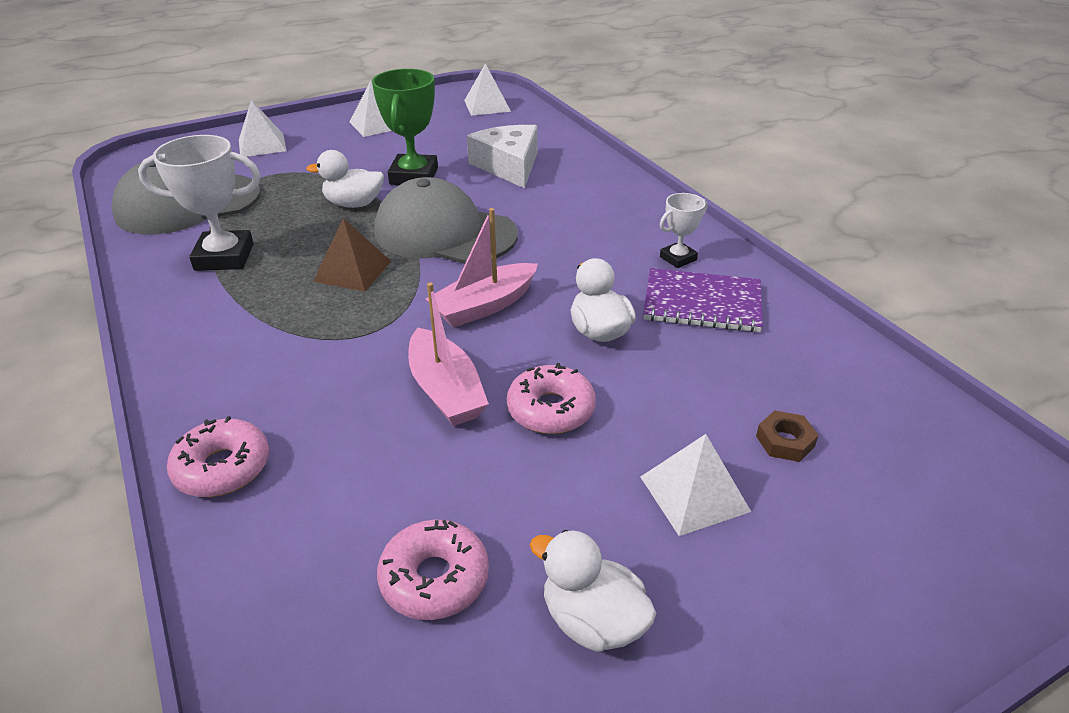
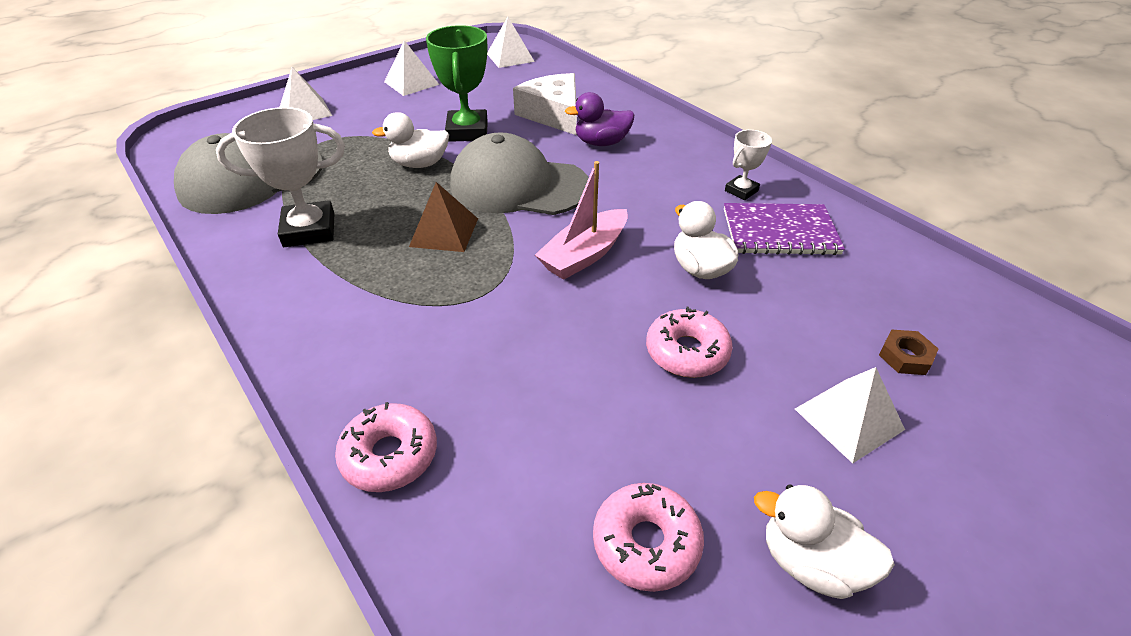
camera: 10 degrees left, 5 degrees up
(446, 390) = (581, 345): pink boat -> none
(548, 198) = (601, 143): none -> purple duck

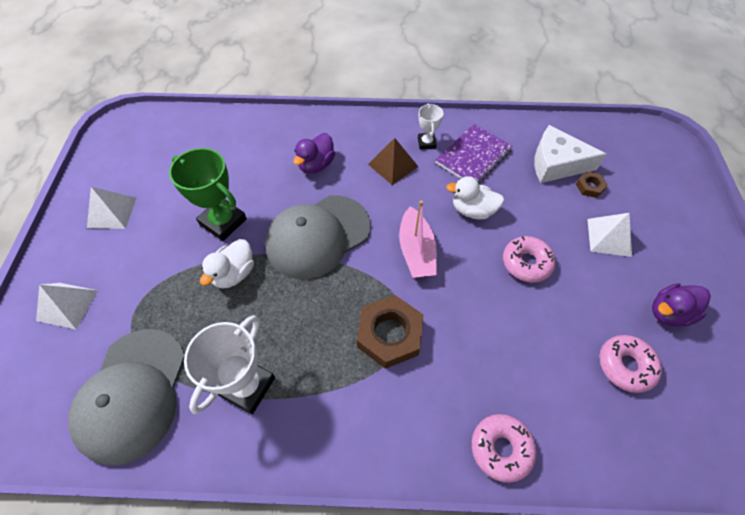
camera: 50 degrees left, 15 degrees up
(444, 232) = (328, 307): brown pyramid -> brown pyramid (393, 165)
(455, 288) = (389, 334): none -> brown nut
(510, 57) = (150, 134): white pyramid -> none
(553, 114) = (256, 164): white cheese -> white cheese (556, 163)
(810, 562) = (668, 313): white duck -> purple duck

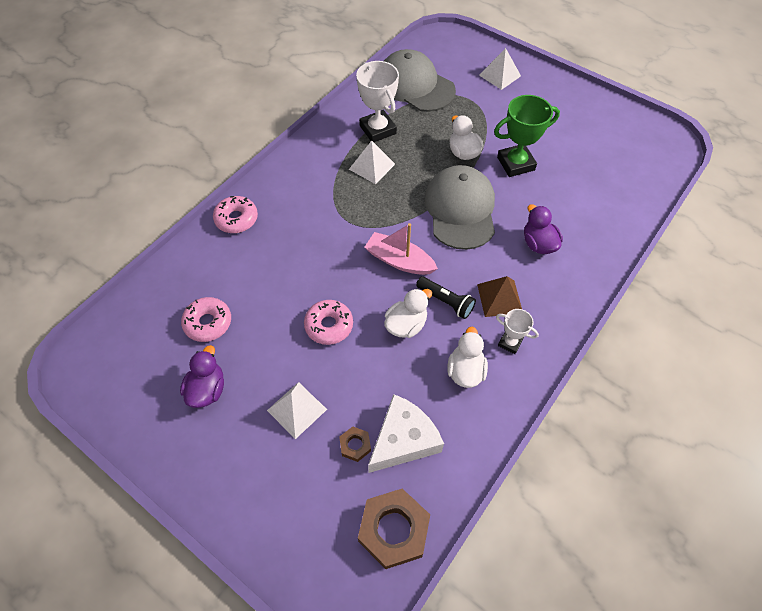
camera: 125 degrees right, 0 degrees up
(112, 212) = (568, 111): white pyramid -> white pyramid (372, 166)
(389, 334) = (349, 208): brown nut -> brown nut (393, 530)
(427, 196) = (446, 301): none -> black flashlight
(473, 156) = (465, 370): purple notebook -> white duck

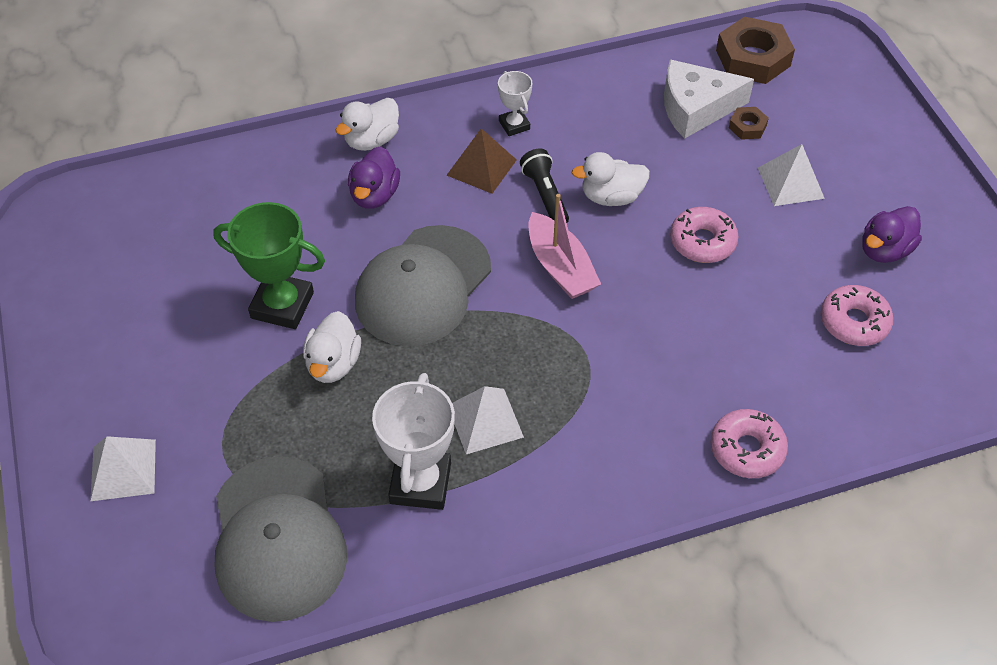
camera: 145 degrees left, 5 degrees down
(465, 370) = (584, 127): white duck -> white duck (371, 140)

